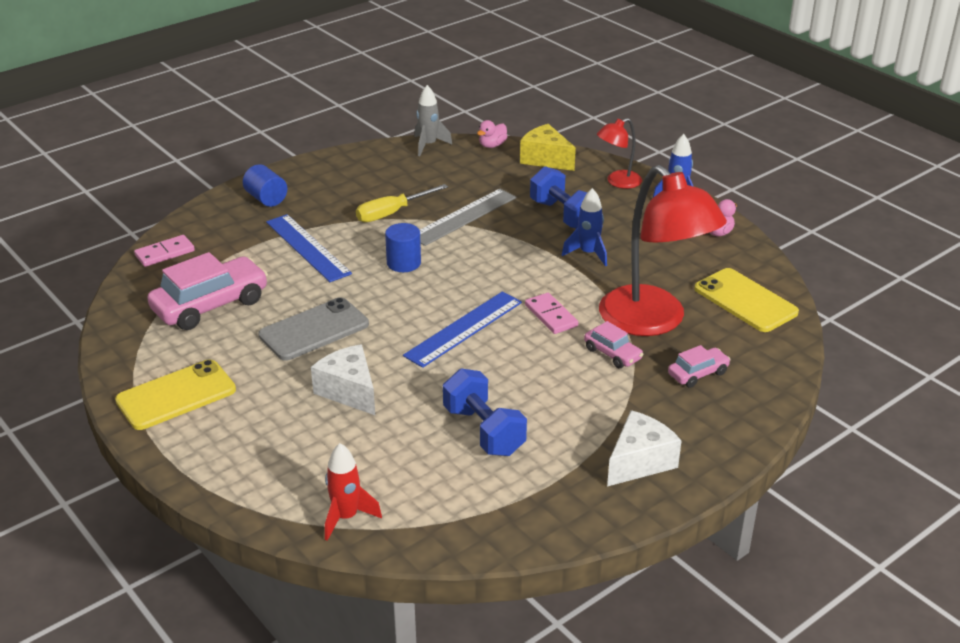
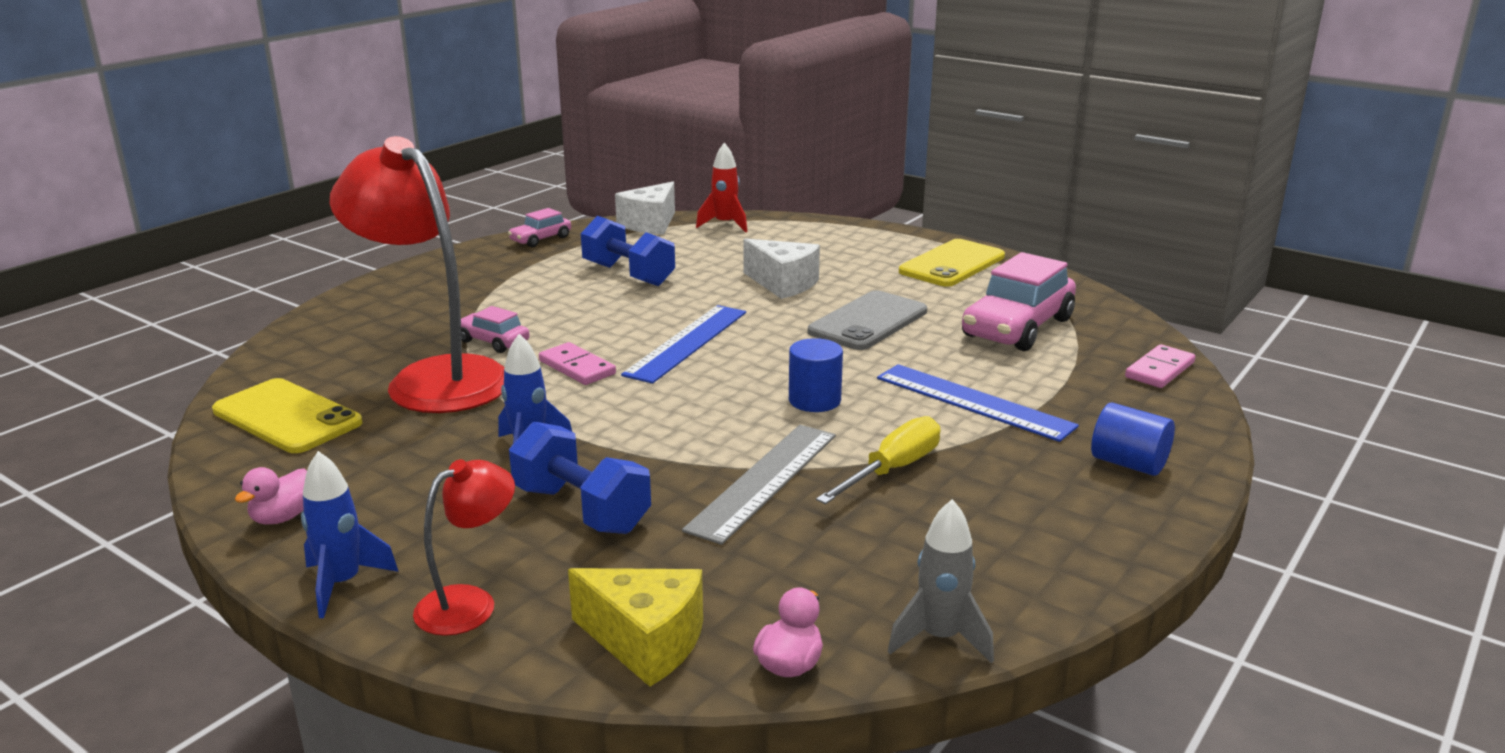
camera: 165 degrees right, 10 degrees down
(639, 461) = (469, 273): white cheese -> white cheese (650, 224)
(698, 373) = (388, 336): pink car -> pink car (541, 239)

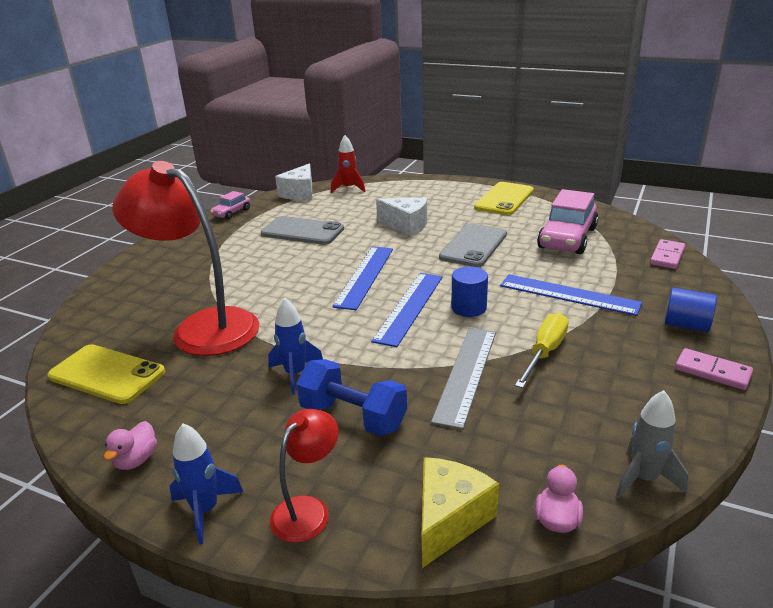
camera: 10 degrees left, 5 degrees up
(493, 341) = (232, 293): pink car -> none
(577, 367) = (299, 305): pink domino -> pink domino (712, 371)
(628, 275) = (302, 231): blue dumbbell -> grey phone
(646, 642) = (449, 520): yellow cheese -> yellow cheese turned 75 degrees counterclockwise
(729, 389) = (409, 307): none -> blue ruler

